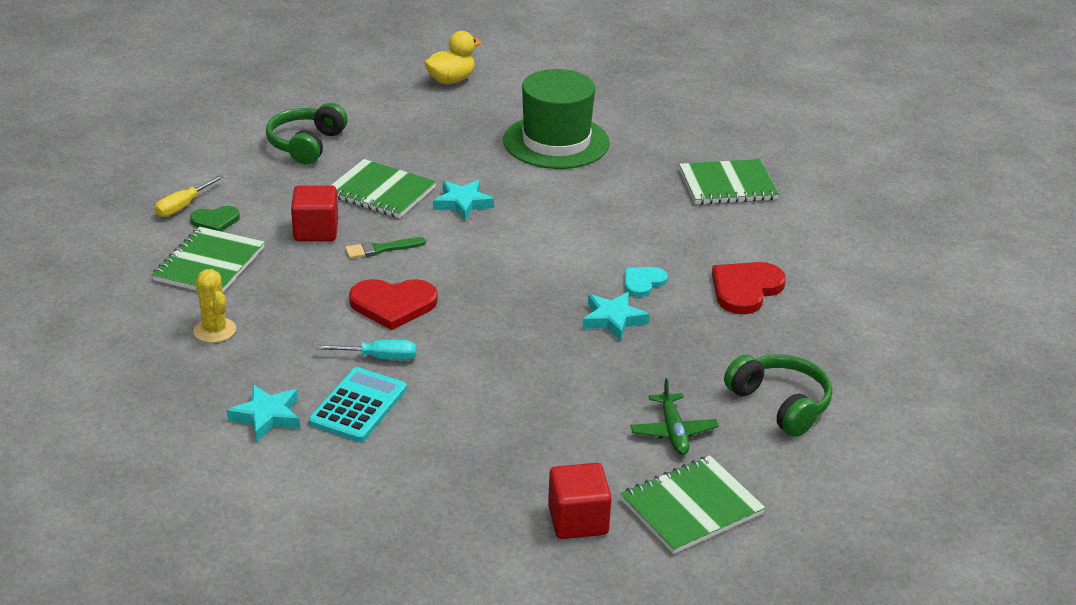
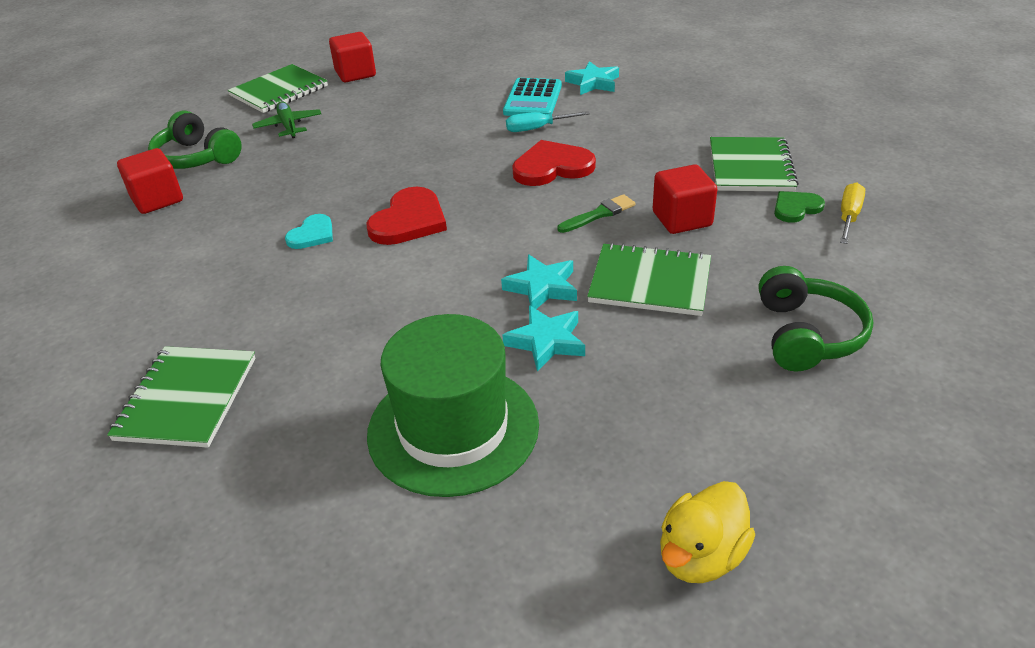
camera: 170 degrees right, 5 degrees up
(215, 330) = (686, 121): yellow cactus -> none
(613, 319) = (341, 194): turquoise star -> turquoise star (546, 342)
(727, 185) = (187, 398): green notebook -> green notebook turned 60 degrees counterclockwise
(745, 289) = (201, 249): red heart -> red heart (409, 220)
(807, 353) = (157, 199): none -> red cube

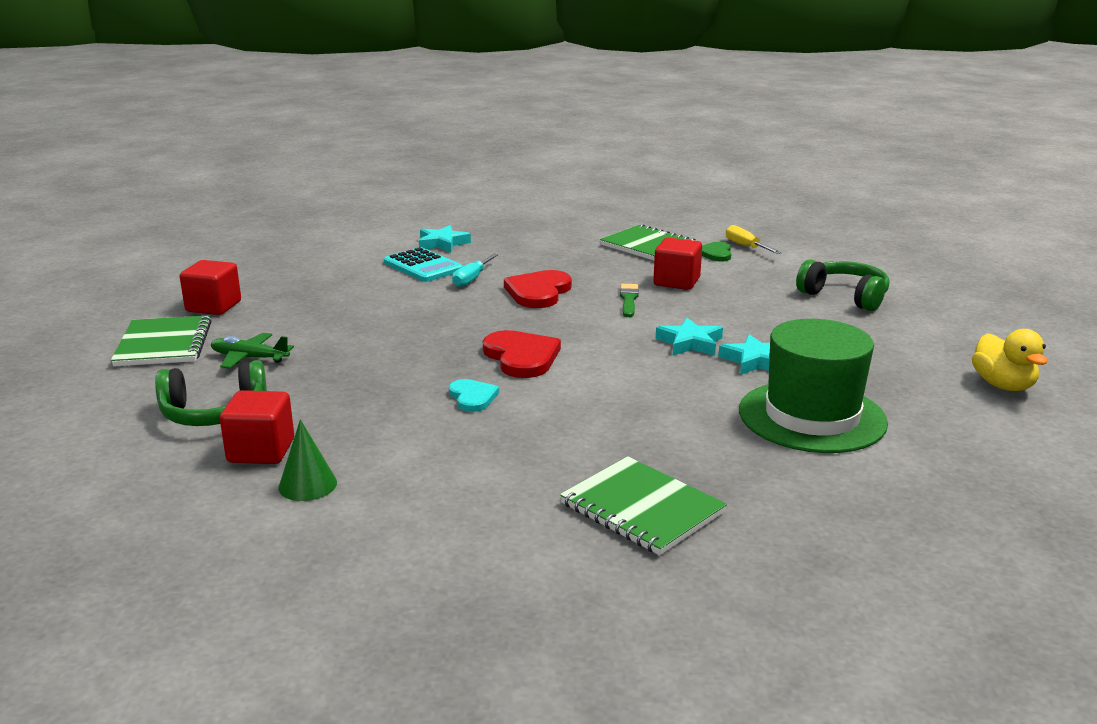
camera: 55 degrees left, 15 degrees down
(123, 239) = (307, 485): none -> green cone
(650, 282) = (733, 313): green notebook -> none

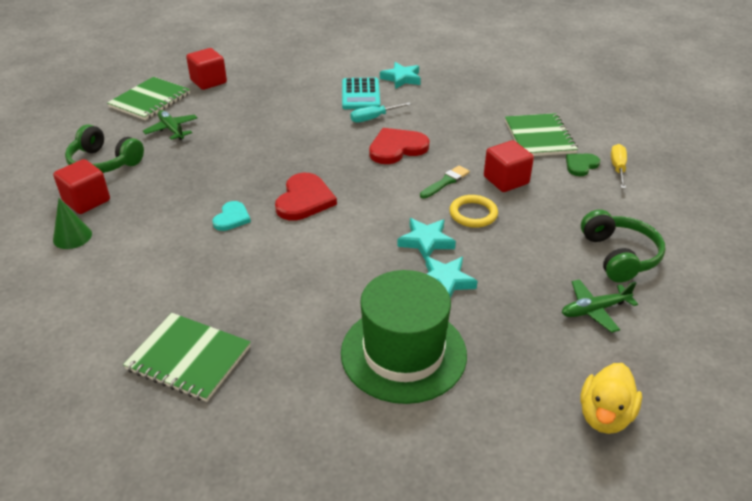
camera: 40 degrees right, 15 degrees up
(642, 508) = (189, 358): green notebook -> green notebook turned 60 degrees counterclockwise
(692, 311) = (473, 214): none -> yellow ring
(888, 333) = (594, 310): none -> green plane

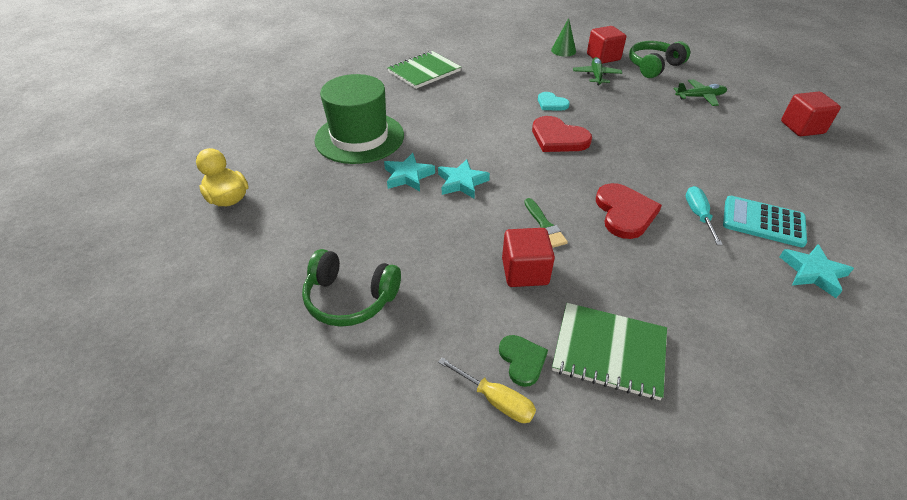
camera: 115 degrees right, 5 degrees up
(150, 100) = (760, 94): green notebook -> none
(473, 214) = (481, 224): yellow ring -> none
(594, 310) = (308, 242): green plane -> green plane (596, 75)

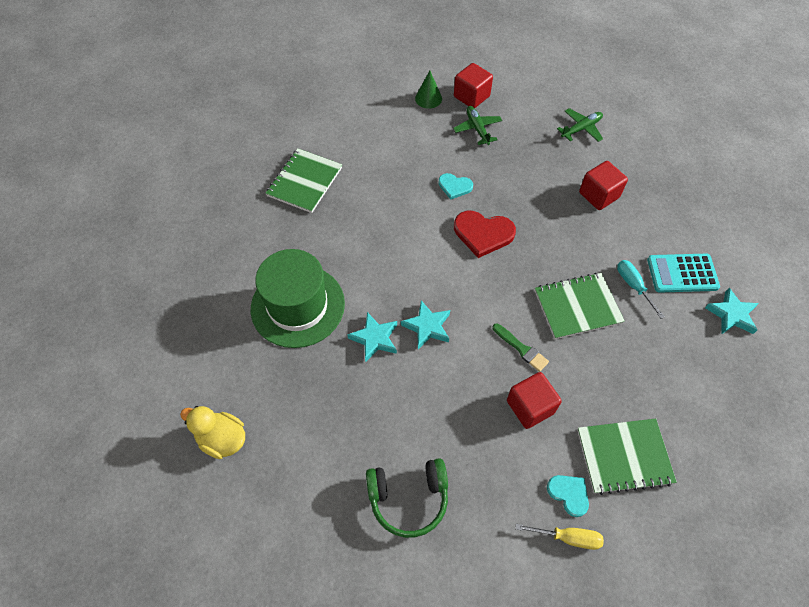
camera: 25 degrees left, 15 degrees up
(522, 360) = (569, 494): green heart -> turquoise heart
(624, 213) = (577, 307): red heart -> green notebook
(653, 66) = (524, 95): green headphones -> none
(802, 127) = (676, 142): red cube -> red cube (598, 195)

